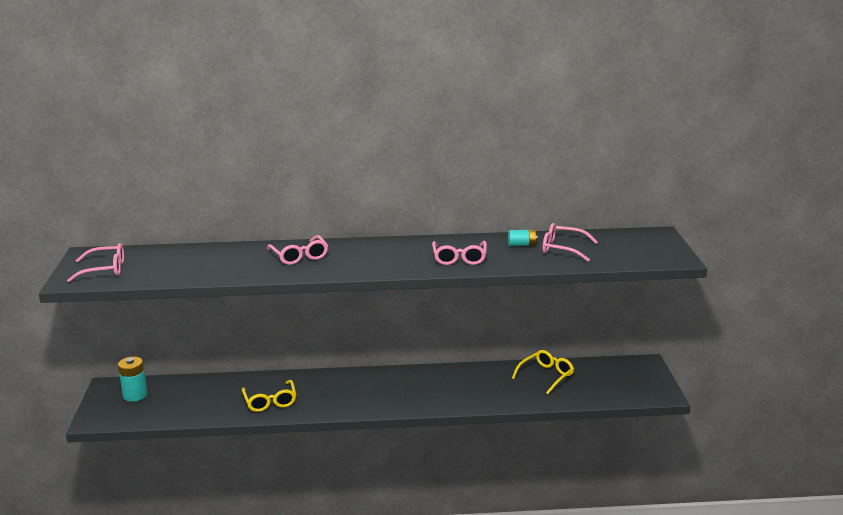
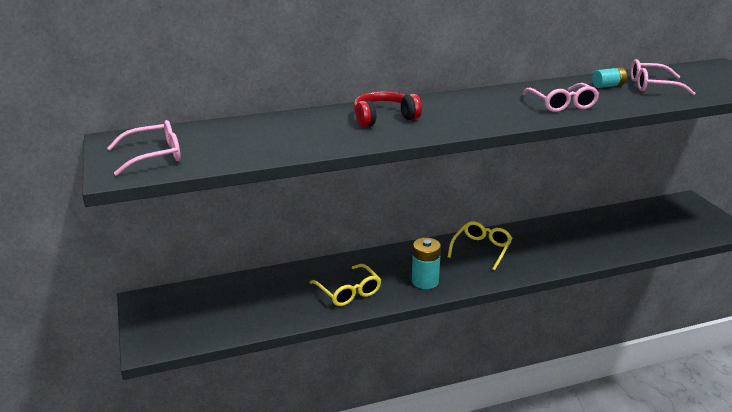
camera: 15 degrees left, 5 degrees up
(135, 395) = (183, 307): turquoise battery -> turquoise battery (425, 281)
(299, 256) = (384, 118): pink glasses -> red headphones
(546, 376) = (609, 225): yellow glasses -> yellow glasses (481, 249)

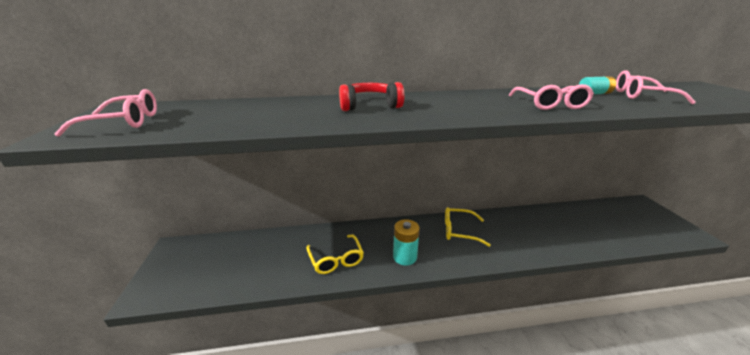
camera: 10 degrees right, 0 degrees up
(481, 249) = (459, 231): yellow glasses -> yellow glasses turned 120 degrees counterclockwise

